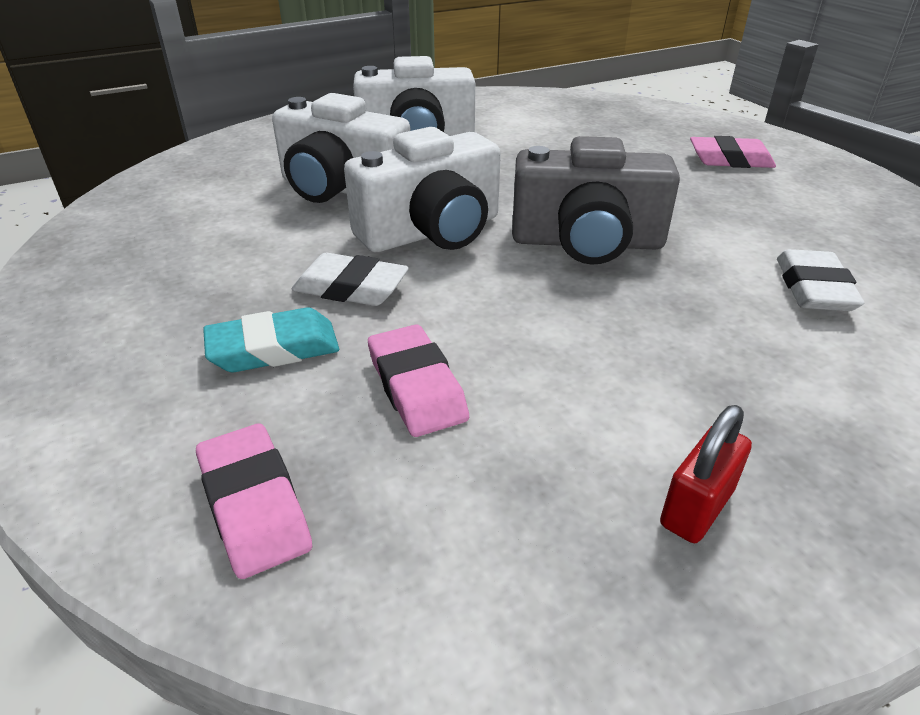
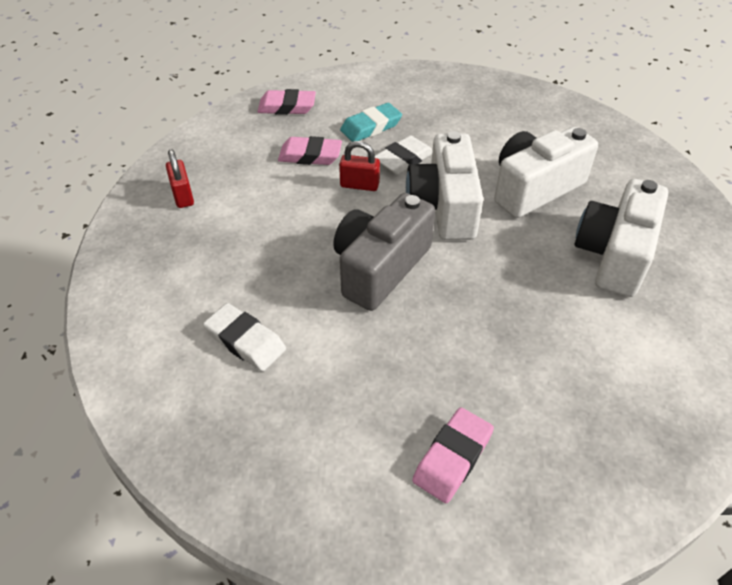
camera: 120 degrees right, 10 degrees up
(274, 348) = (371, 127): turquoise eraser -> turquoise eraser turned 45 degrees clockwise
(449, 306) = (359, 185): none -> red padlock

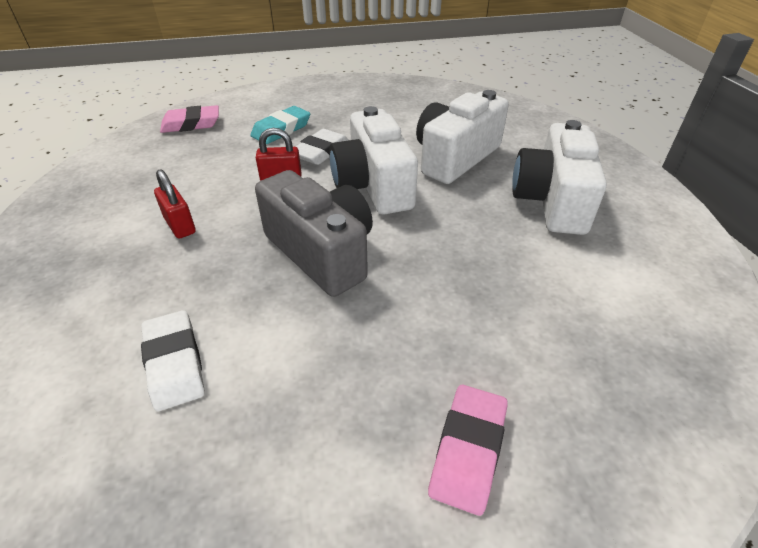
camera: 15 degrees left, 5 degrees down
(183, 196) = (81, 219): red padlock -> red padlock (180, 225)
(245, 341) = (174, 363): white eraser -> white eraser turned 45 degrees clockwise
(310, 155) = (223, 161): pink eraser -> none
(380, 267) = (322, 252): grey camera -> grey camera turned 120 degrees clockwise

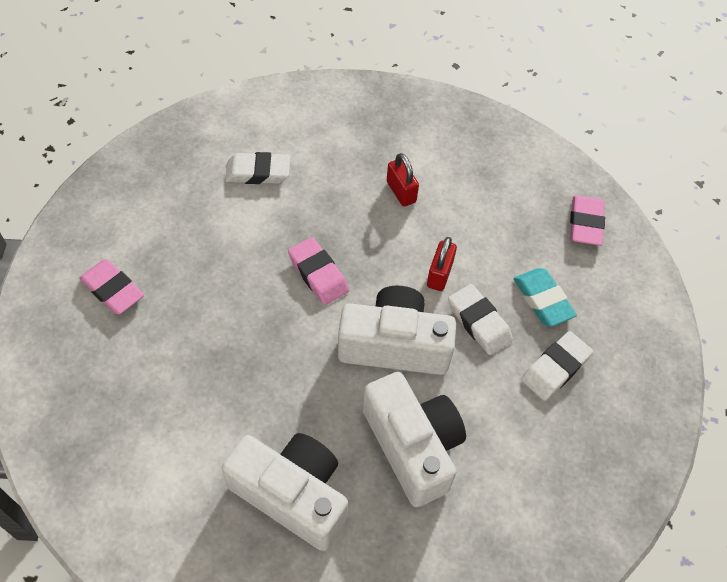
camera: 110 degrees right, 15 degrees up
(180, 225) = (401, 192): red padlock -> red padlock turned 75 degrees clockwise
(322, 252) = (318, 274): grey camera -> pink eraser
(341, 116) = (555, 368): none -> white eraser

